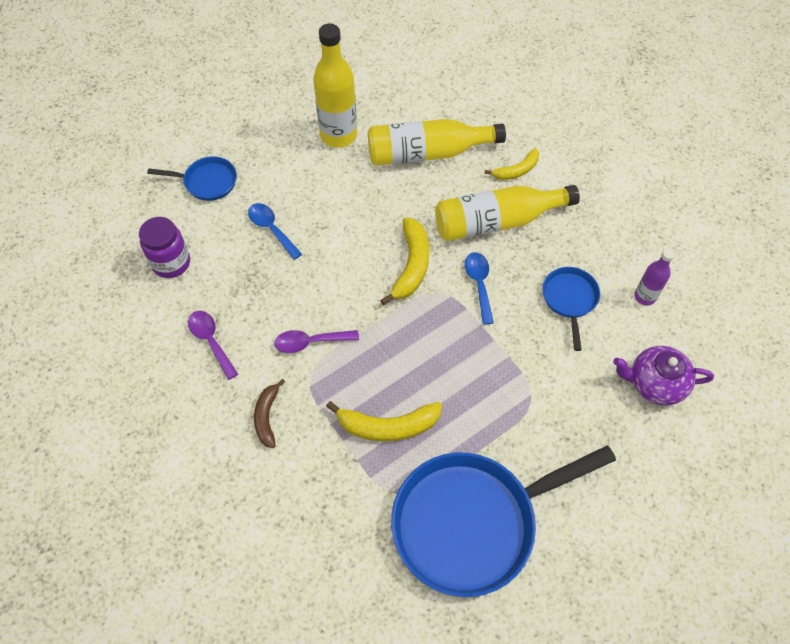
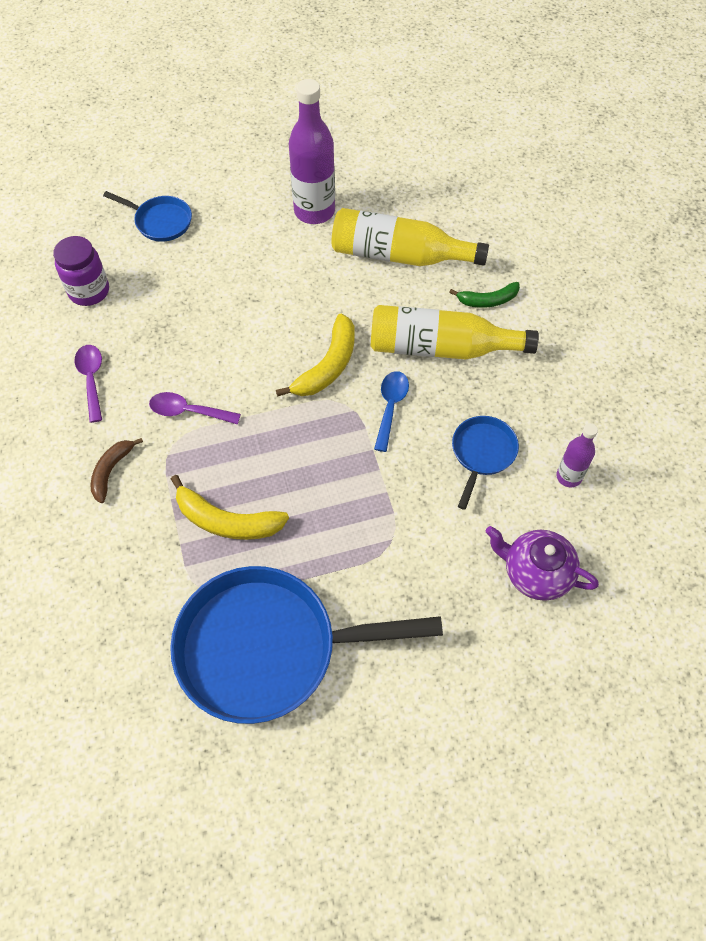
camera: 20 degrees right, 0 degrees up
(271, 229) = (202, 287): blue spoon -> none
(338, 135) = (314, 211): yellow bottle -> purple bottle
(516, 170) = (488, 300): yellow banana -> green banana

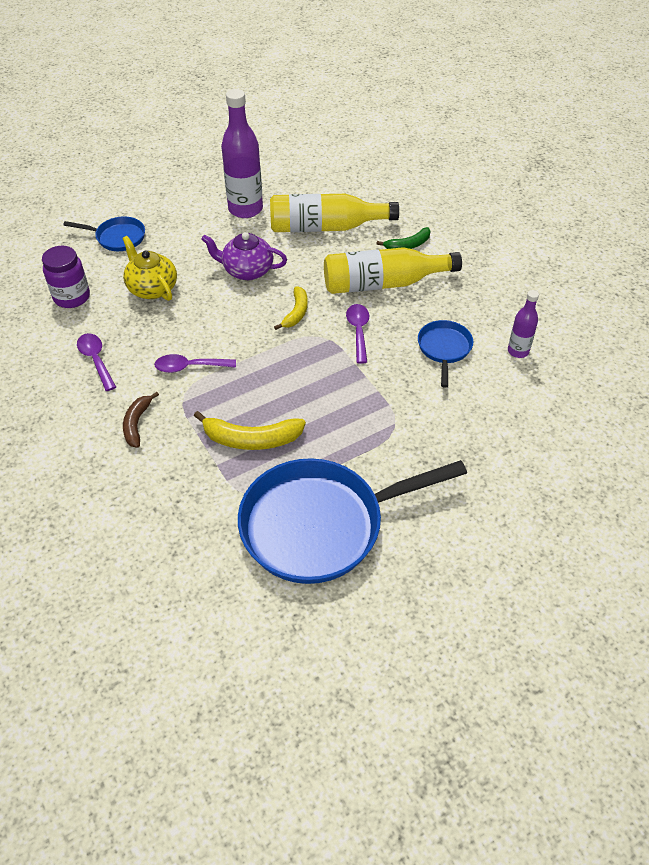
camera: 15 degrees left, 10 degrees down
(178, 298) = (152, 288): none -> yellow teapot
(328, 366) = (296, 312): yellow banana -> yellow banana, size x0.64
(390, 407) = (358, 331): blue spoon -> purple spoon
(535, 572) = (518, 422): purple teapot -> purple teapot (247, 270)

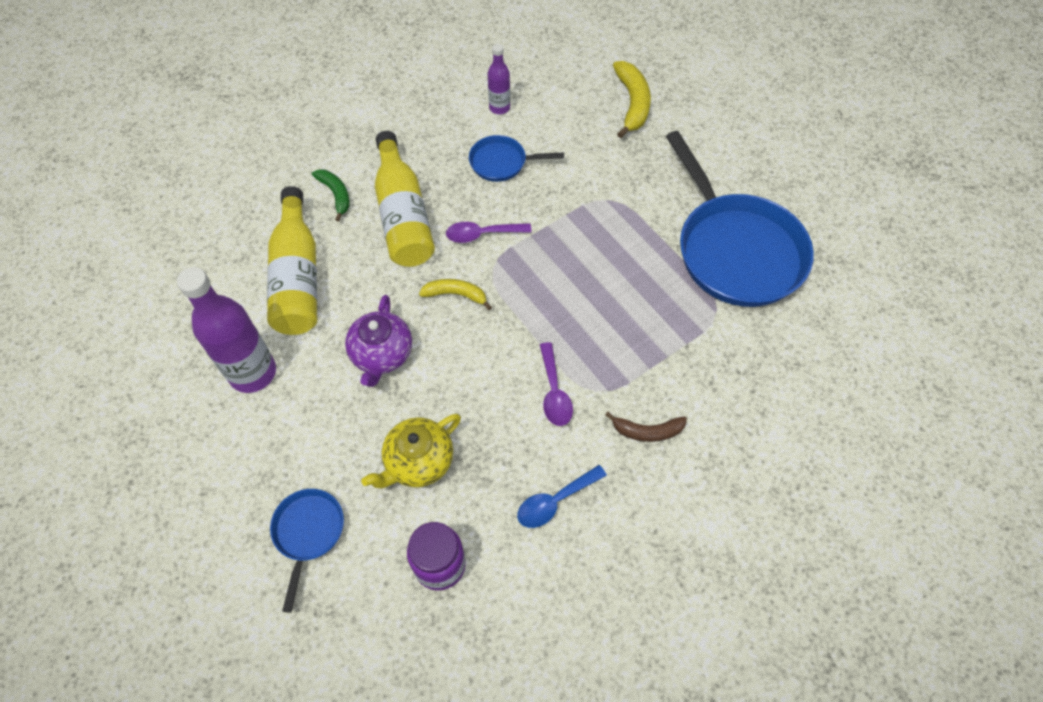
camera: 95 degrees left, 10 degrees up
(96, 360) = (555, 501): purple spoon -> blue spoon
(251, 439) = (648, 316): yellow banana -> yellow banana (632, 103)

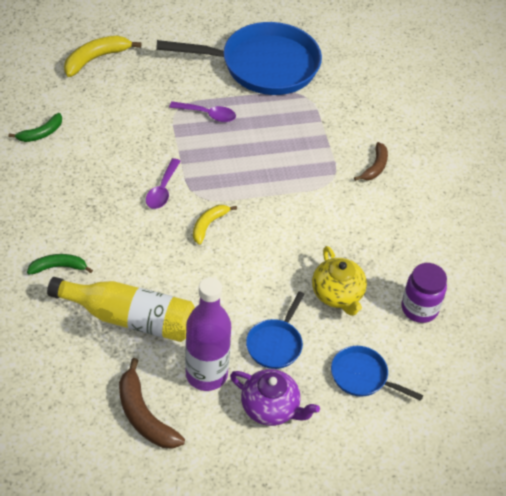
camera: 70 degrees left, 10 degrees down
(183, 339) = (144, 415): none -> brown banana
(381, 355) = (236, 287): purple teapot -> purple teapot (271, 408)
(403, 215) = (111, 231): yellow bottle -> none
(499, 108) = (41, 133): purple bottle -> green banana
(502, 162) = (100, 153): blue pan -> blue pan (275, 344)
(554, 392) = (321, 201): purple spoon -> purple spoon (207, 114)
(555, 501) = (402, 232): blue spoon -> none
(632, 103) = (96, 59): yellow banana -> yellow banana turned 60 degrees counterclockwise

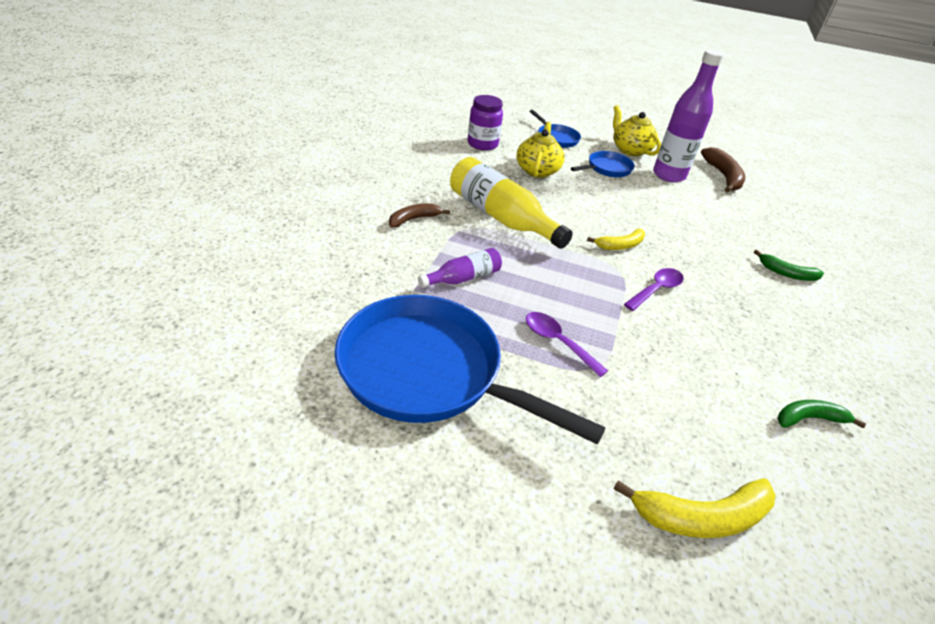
camera: 150 degrees left, 10 degrees down
(129, 318) = (722, 220): yellow bottle -> yellow bottle (501, 217)
(271, 408) = (630, 150): purple teapot -> yellow teapot
(296, 132) = (463, 278): none -> purple bottle

